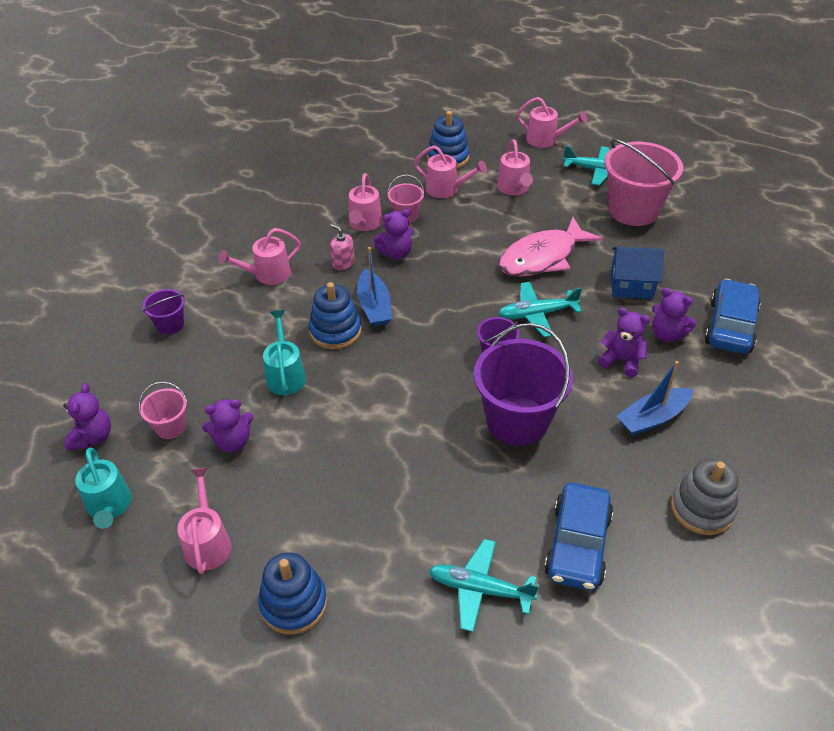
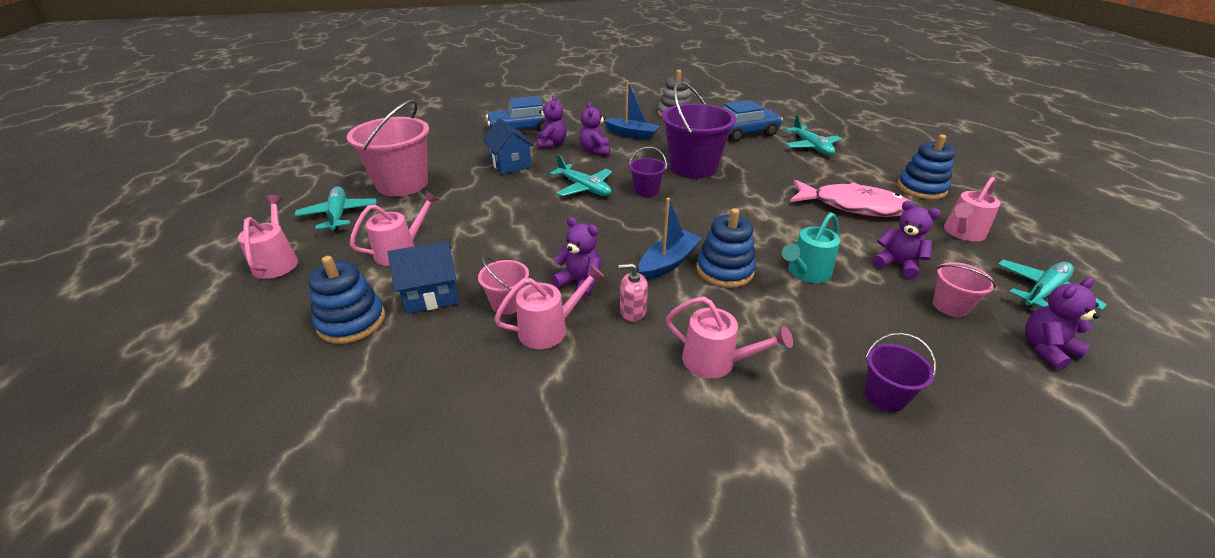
camera: 125 degrees left, 10 degrees down
(109, 507) = (1043, 292): turquoise watering can -> turquoise plane
(343, 263) = (632, 311): pink soap dispenser -> pink soap dispenser turned 90 degrees clockwise
(447, 189) = (431, 294): pink watering can -> blue house
(542, 257) = (509, 205): pink fish -> pink fish (853, 206)

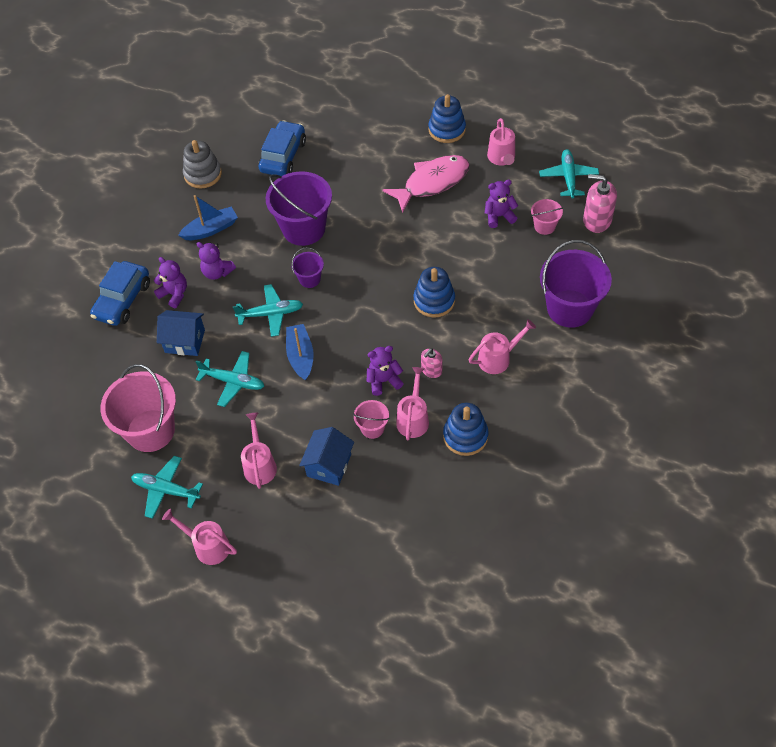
camera: 50 degrees left, 20 degrees up
(352, 321) = (322, 517): blue stacking toy -> blue stacking toy (465, 436)
(668, 263) = (403, 323): blue boat -> blue boat (300, 356)
(806, 273) = (469, 264): turquoise watering can -> none
(811, 147) = (343, 136): turquoise plane -> turquoise plane (233, 382)
(885, 396) = (570, 308): purple bucket -> purple bucket, size x2.08
(1046, 349) = (597, 220): purple teddy bear -> pink soap dispenser

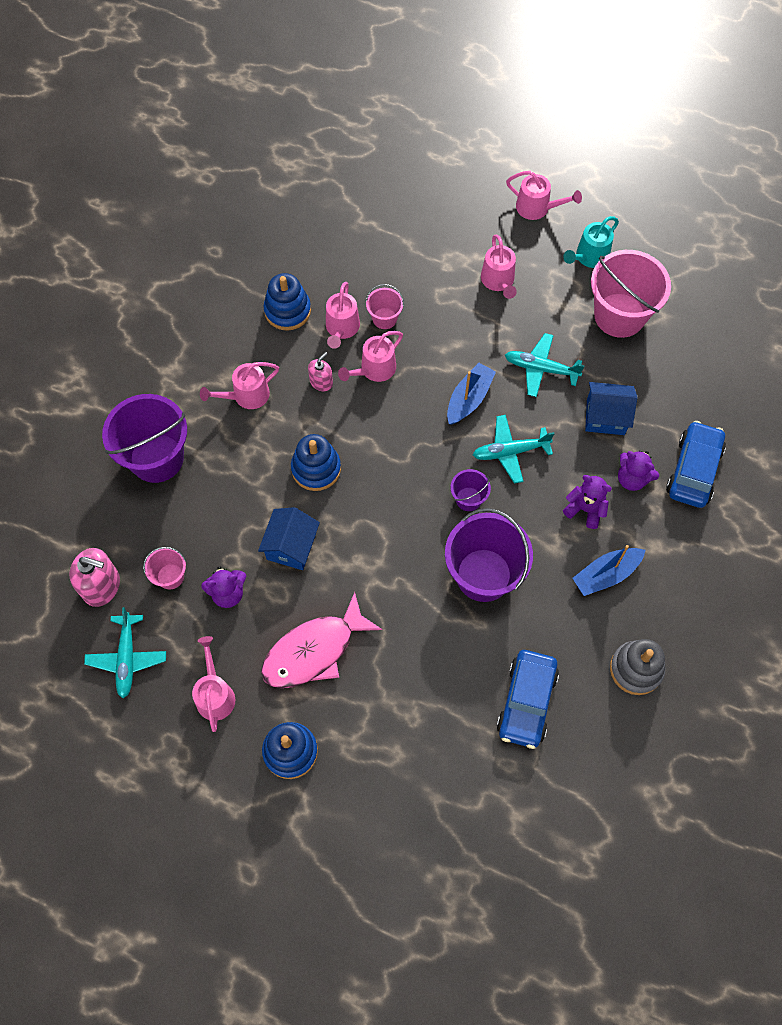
camera: 175 degrees right, 10 degrees up
(166, 490) = (589, 257): turquoise plane -> turquoise watering can
(300, 356) = (469, 399): blue boat -> blue boat turned 135 degrees counterclockwise
(329, 465) = (427, 281): blue house -> blue house (291, 546)
(383, 381) = (374, 370): purple teddy bear -> pink watering can

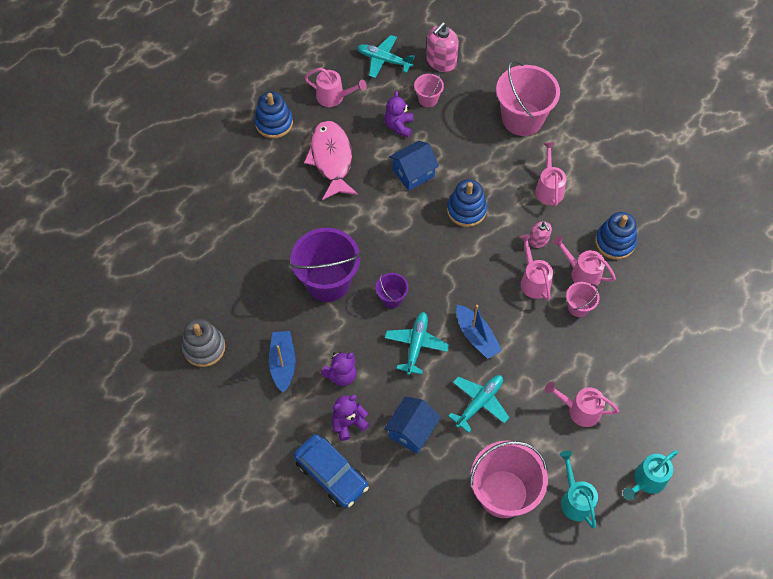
camera: 115 degrees right, 5 degrees down
(156, 458) = (522, 119): purple bucket -> pink bucket
(291, 546) = (413, 173): blue house -> blue house turned 75 degrees counterclockwise
(526, 702) = (224, 267): blue car -> none
(537, 208) = (646, 481): pink watering can -> turquoise watering can

